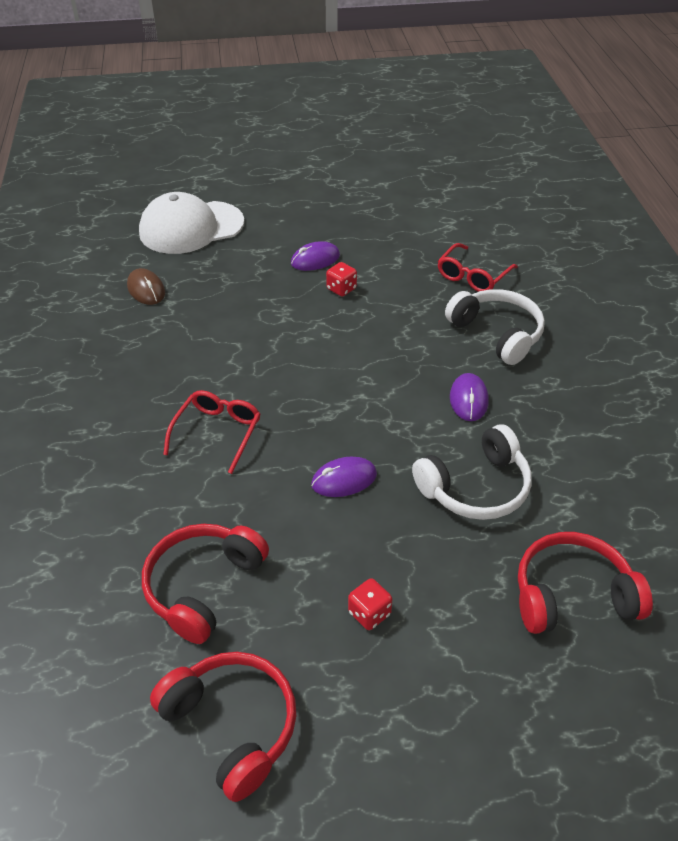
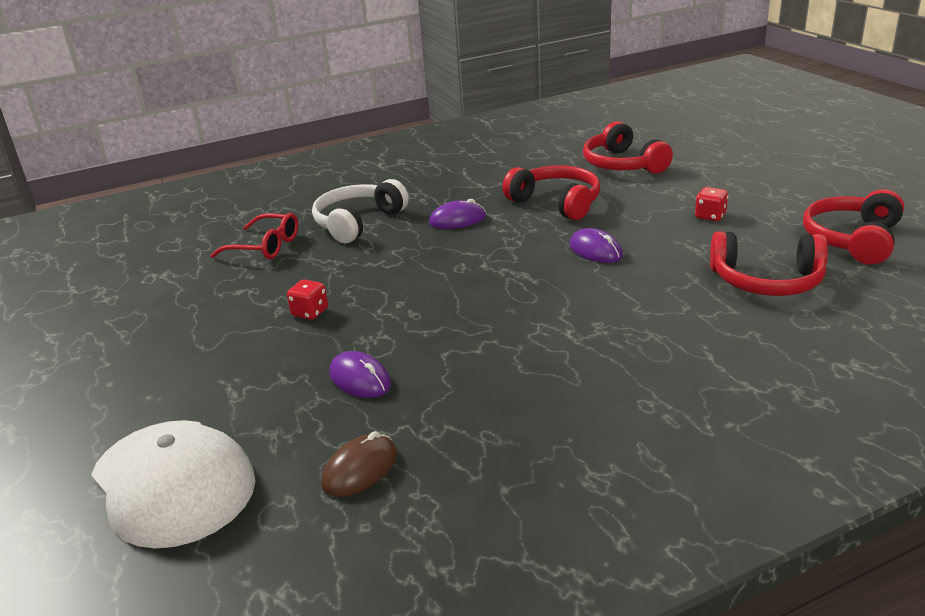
camera: 105 degrees left, 15 degrees down
(217, 432) = (593, 325): red glasses -> none
(315, 260) = (250, 344): purple mouse -> purple mouse (360, 379)
(475, 487) = (556, 203): white headphones -> red headphones

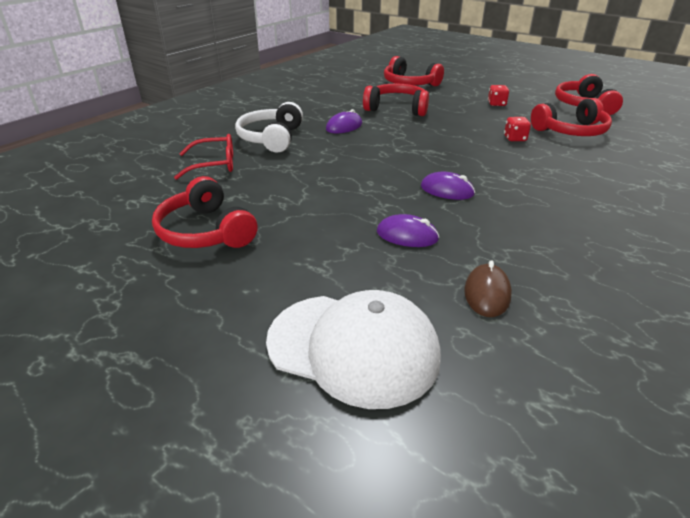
camera: 30 degrees left, 5 degrees up
(179, 324) = (206, 231): none -> red headphones
(310, 312) = (310, 201): red dice -> red dice (515, 138)
(595, 250) = (457, 131): purple mouse -> purple mouse (447, 190)

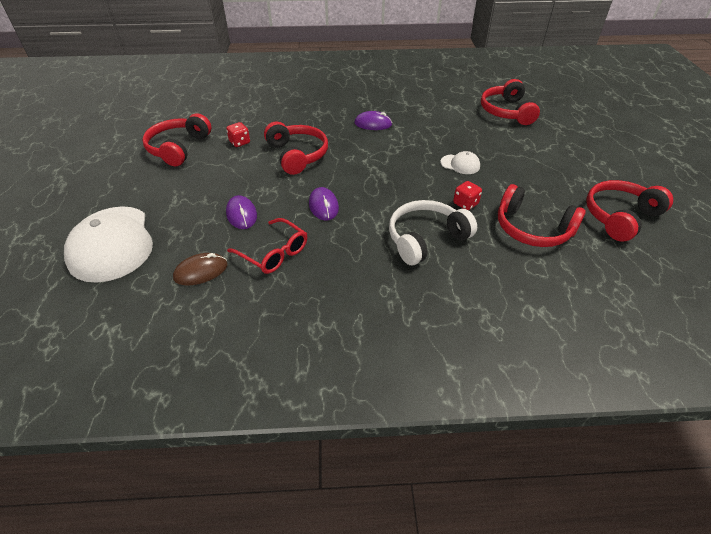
camera: 50 degrees right, 10 degrees up
(214, 164) = (256, 111): red glasses -> red glasses (274, 253)
(271, 138) = (316, 109): white headphones -> white headphones (426, 239)
(397, 108) = (441, 129): red headphones -> red headphones (297, 155)
(458, 121) = (460, 164): none -> white cap
(496, 104) = (533, 168): red dice -> red dice (240, 142)

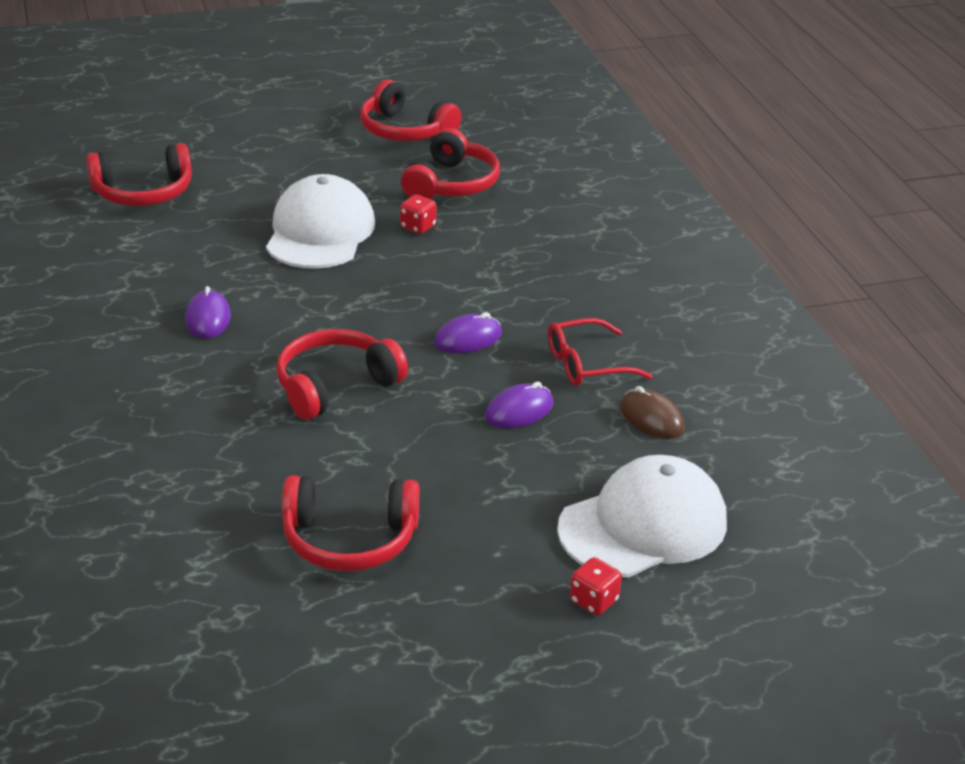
camera: 105 degrees left, 10 degrees down
(240, 142) = (309, 462): red dice -> red dice (594, 601)
(274, 253) = (586, 364): red glasses -> red glasses turned 135 degrees counterclockwise
(426, 239) = (503, 253): white headphones -> none
(460, 164) = (320, 232): white cap -> white cap, size x2.24

